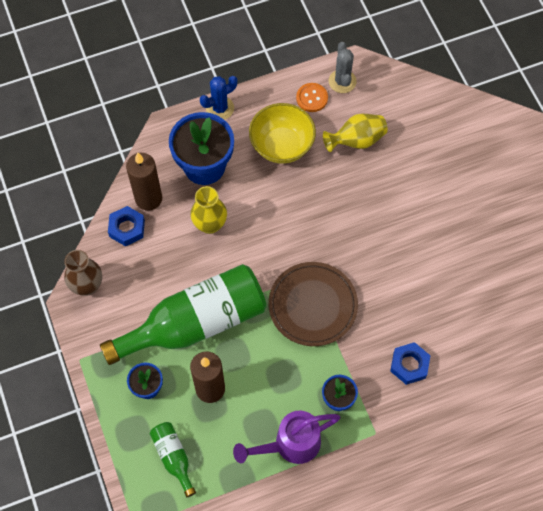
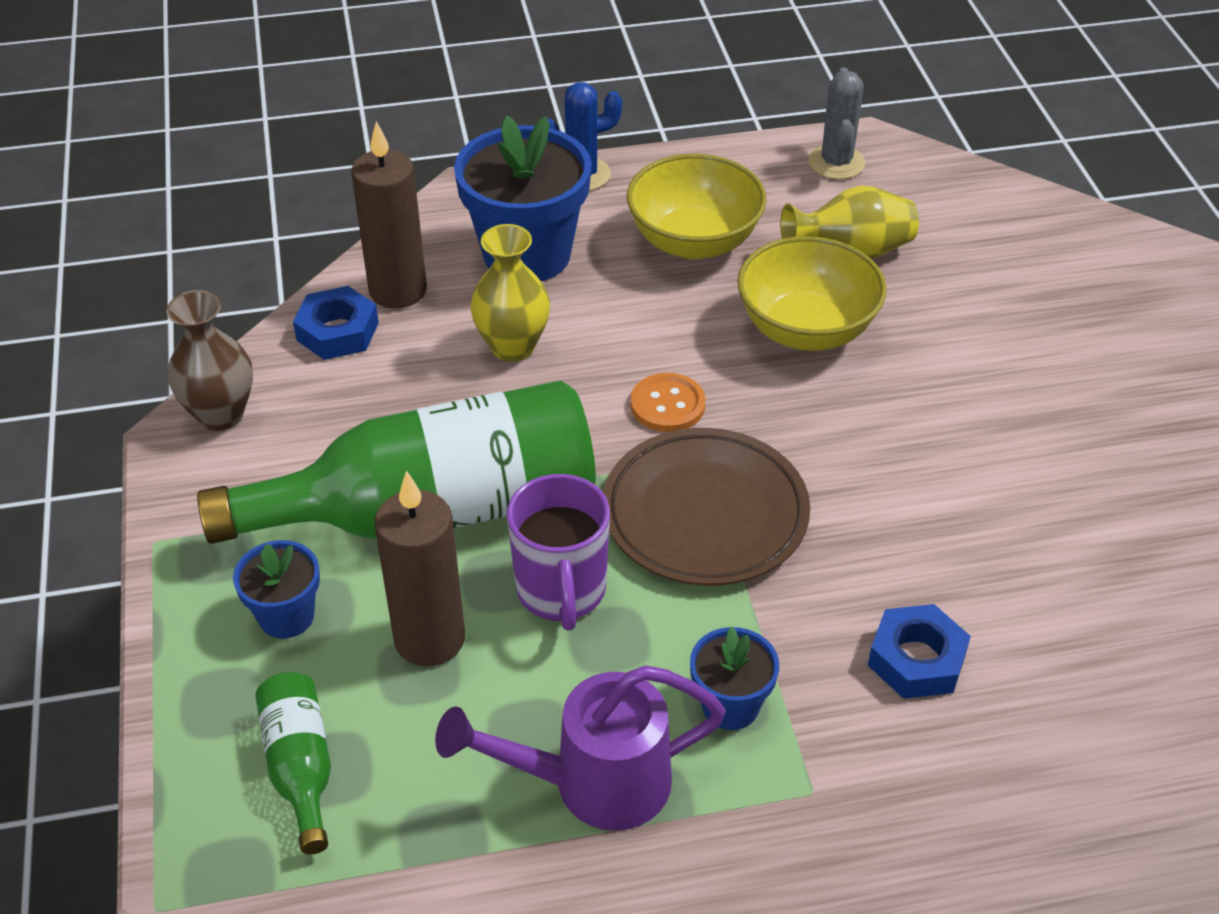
camera: 10 degrees right, 20 degrees down
(259, 356) = (561, 591): none -> purple mug
(312, 98) = (770, 180): orange button -> orange button (667, 405)
(342, 193) = (806, 330): none -> yellow bowl

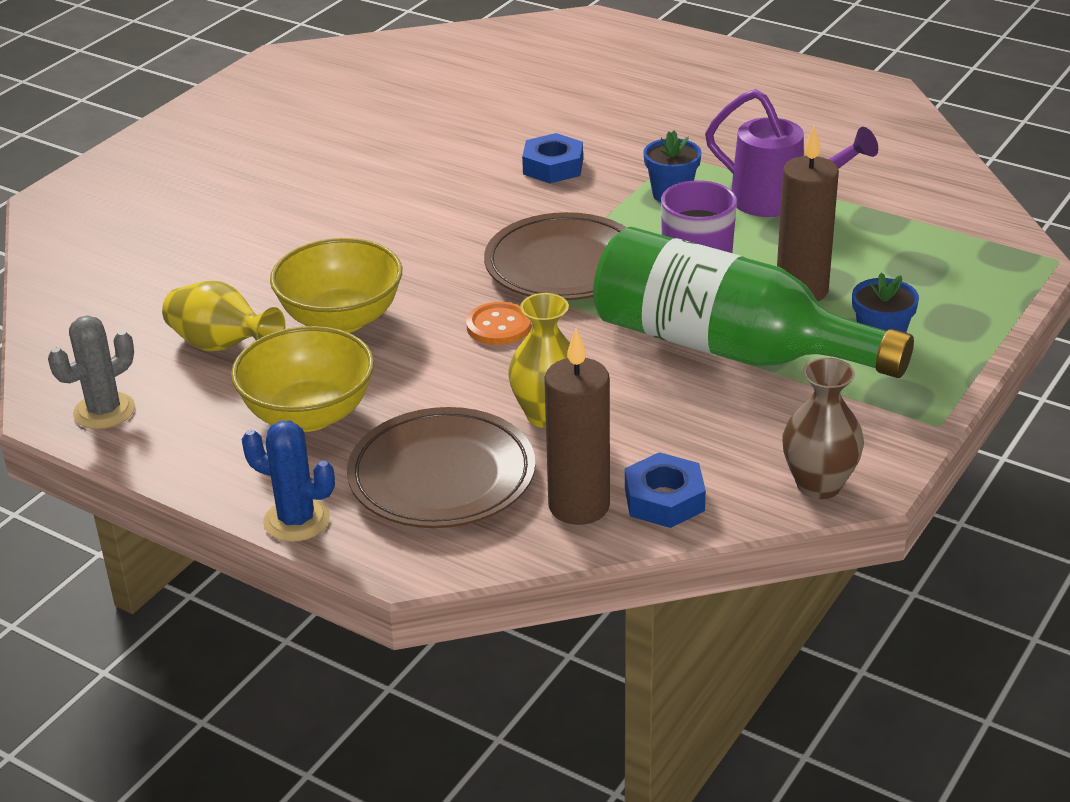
camera: 135 degrees left, 10 degrees down
(300, 767) = (933, 274): green bottle -> none
(527, 255) = (442, 476): blue flower pot -> brown plate

